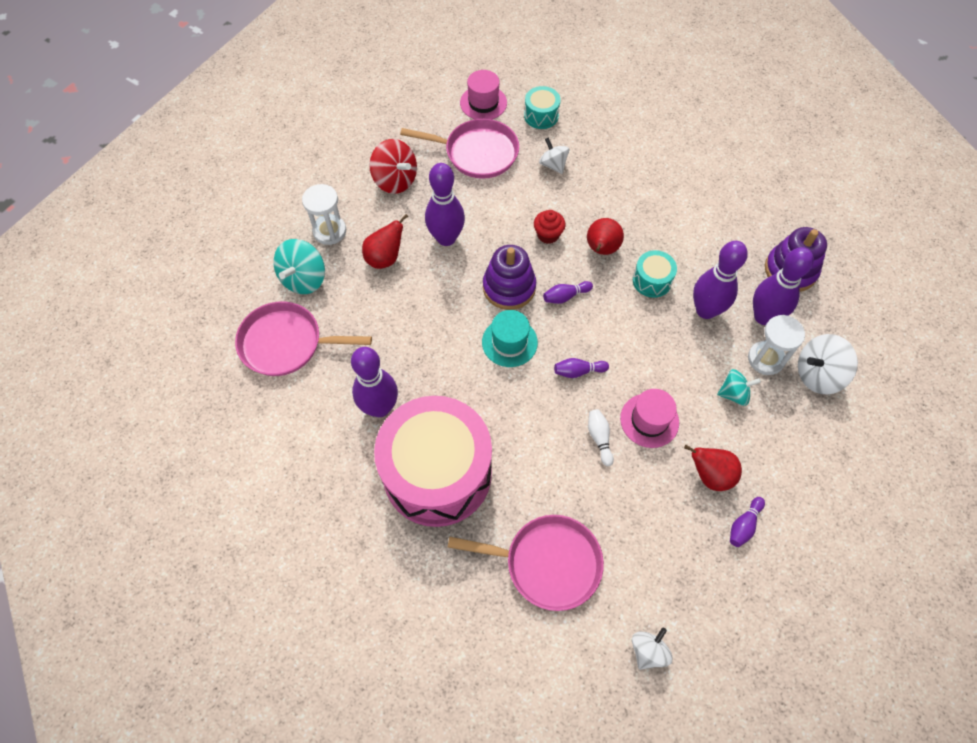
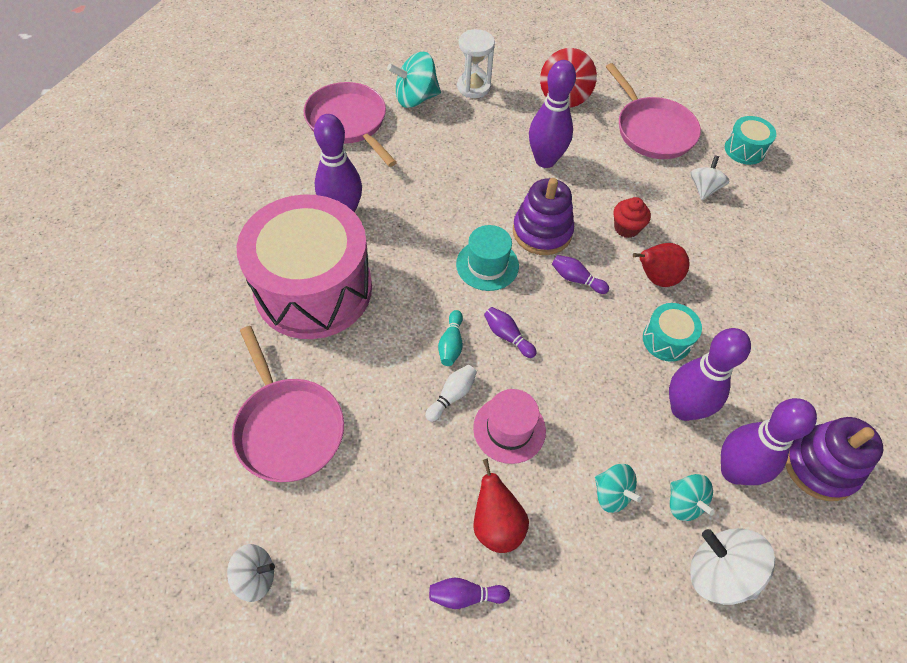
camera: 50 degrees right, 5 degrees down
(385, 258) = (484, 134): red pear -> none
(483, 103) = (707, 104): pink hat -> none
(558, 411) = (451, 344): none -> turquoise bowling pin
(765, 359) = (684, 503): white hourglass -> turquoise spinning top

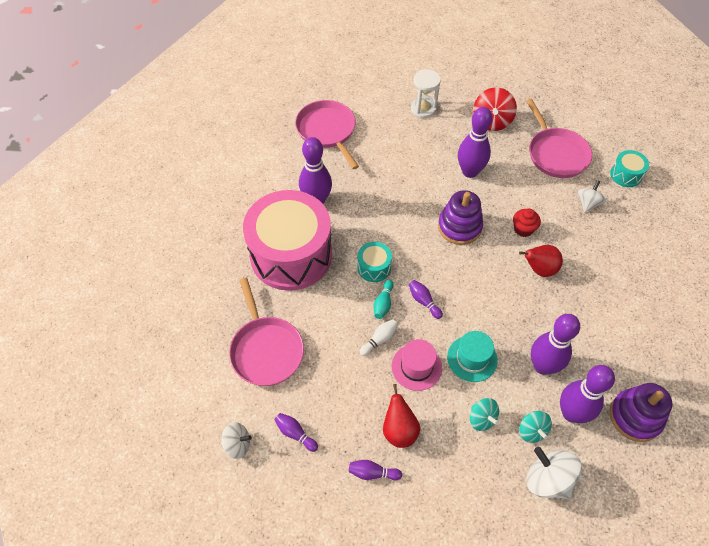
camera: 10 degrees right, 0 degrees up
(415, 98) = (378, 115): turquoise spinning top -> none
(487, 265) = (416, 248): turquoise hat -> turquoise hat (472, 358)
(576, 279) = (479, 264): purple bowling pin -> purple bowling pin (295, 433)
(666, 340) = (539, 315): turquoise drum -> turquoise drum (374, 267)

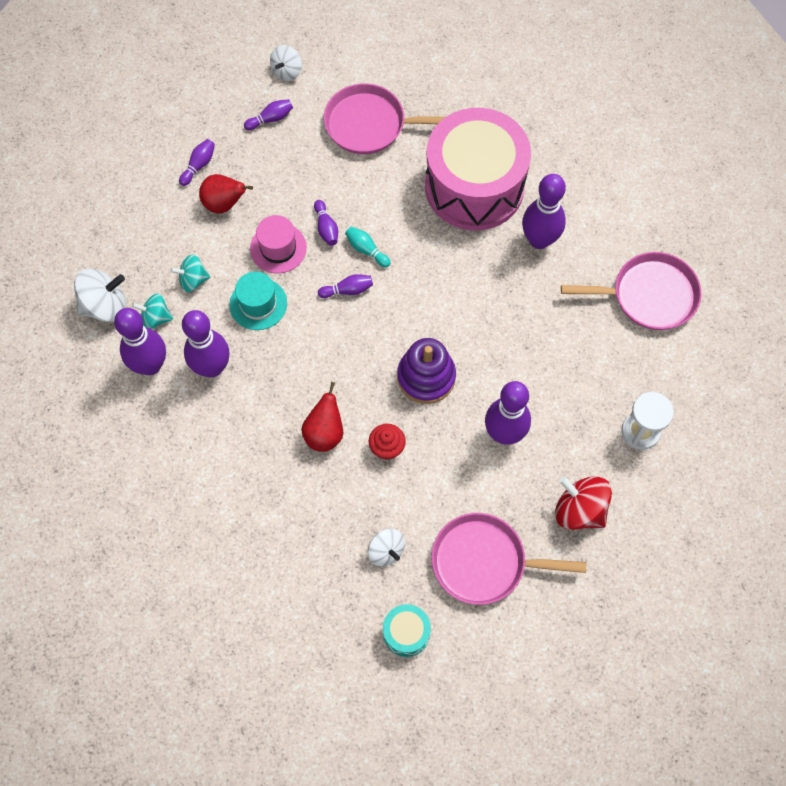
camera: 115 degrees right, 10 degrees up
(374, 267) = (416, 260): turquoise drum -> none
(379, 340) = (326, 228): white bowling pin -> purple bowling pin
(635, 416) = (111, 424): purple stacking toy -> none

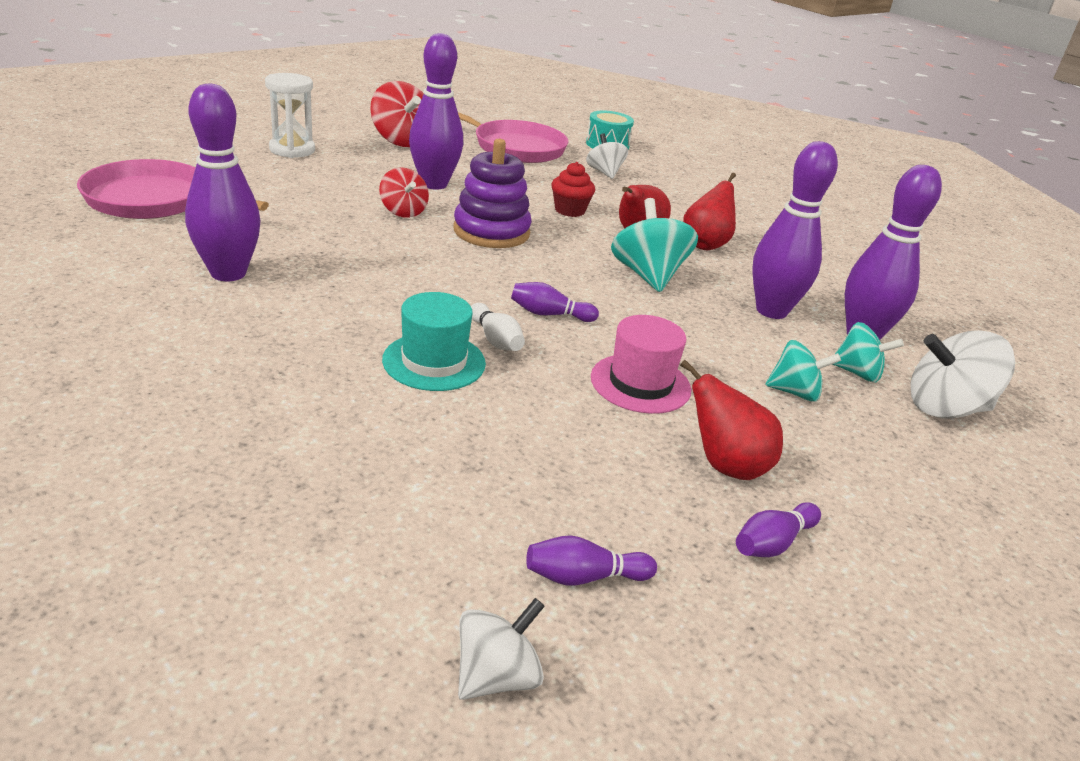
camera: 165 degrees left, 35 degrees down
(258, 304) = (691, 341): turquoise hat -> turquoise hat (434, 362)
(271, 446) = (705, 245): none -> red pear
(302, 371) = (648, 276): none -> turquoise spinning top
(326, 228) = (547, 380): purple bowling pin -> none
(366, 250) = (495, 339): turquoise bowling pin -> white bowling pin
(369, 124) = (368, 491): pink pan -> none
(474, 186) = (258, 348): pink drum -> none
(497, 373) = (403, 211): none -> red spinning top

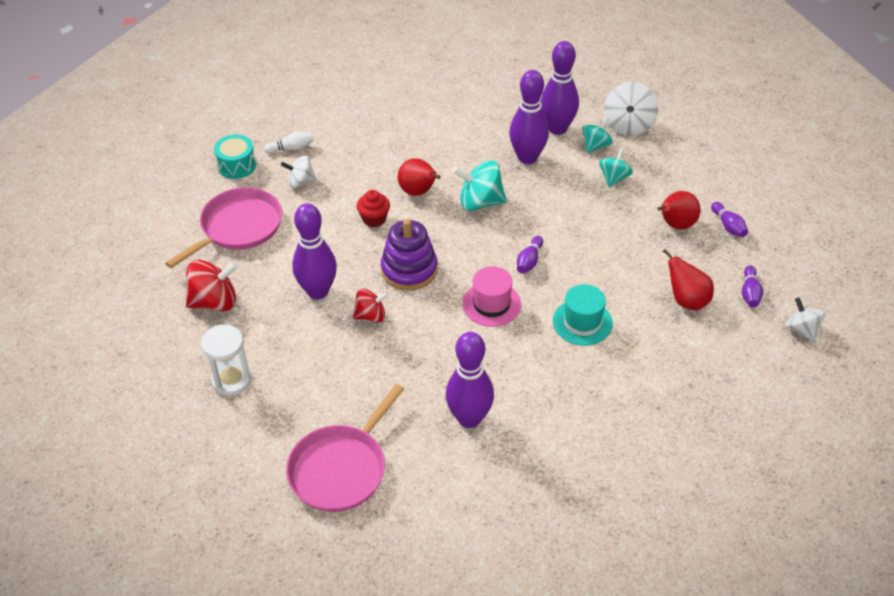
camera: 70 degrees left, 15 degrees up
(495, 339) = (558, 291): white bowling pin -> white bowling pin (291, 148)
(640, 383) = (605, 238): pink hat -> pink hat (491, 304)
(705, 245) = (435, 160): red pear -> red pear (686, 300)

